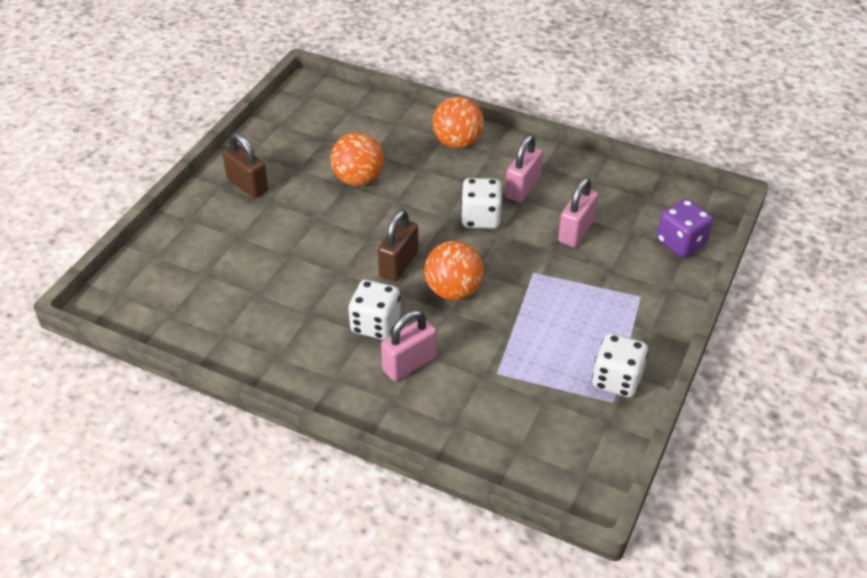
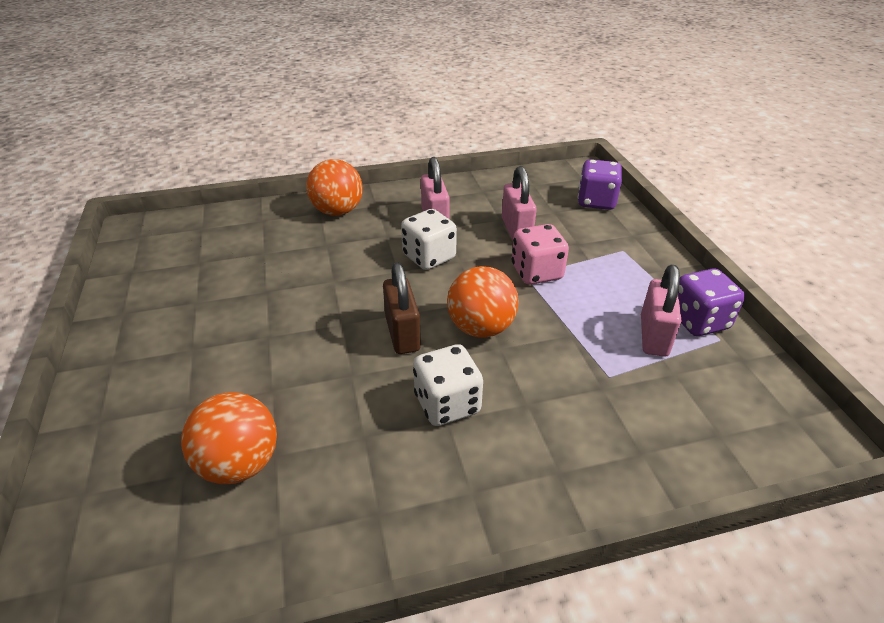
camera: 40 degrees left, 5 degrees down
(247, 185) = (147, 345): brown padlock -> none
(358, 179) = (274, 281): orange ball -> orange ball (240, 463)
(409, 364) = (527, 421): pink padlock -> pink padlock (654, 336)
(545, 274) = (536, 272): none -> pink dice
(617, 380) = (698, 321): white dice -> purple dice

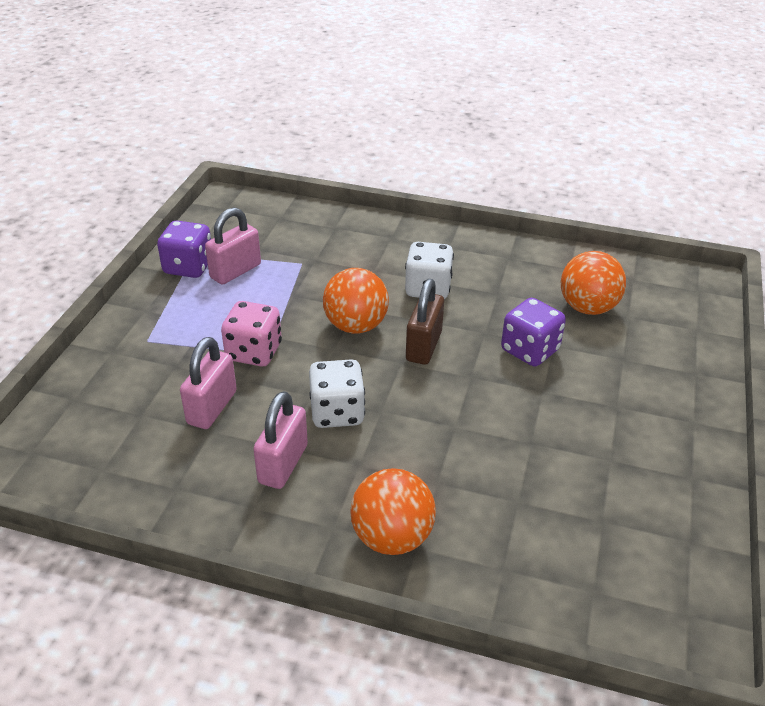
camera: 150 degrees left, 0 degrees up
(596, 201) = (77, 407): purple dice -> purple dice (530, 350)

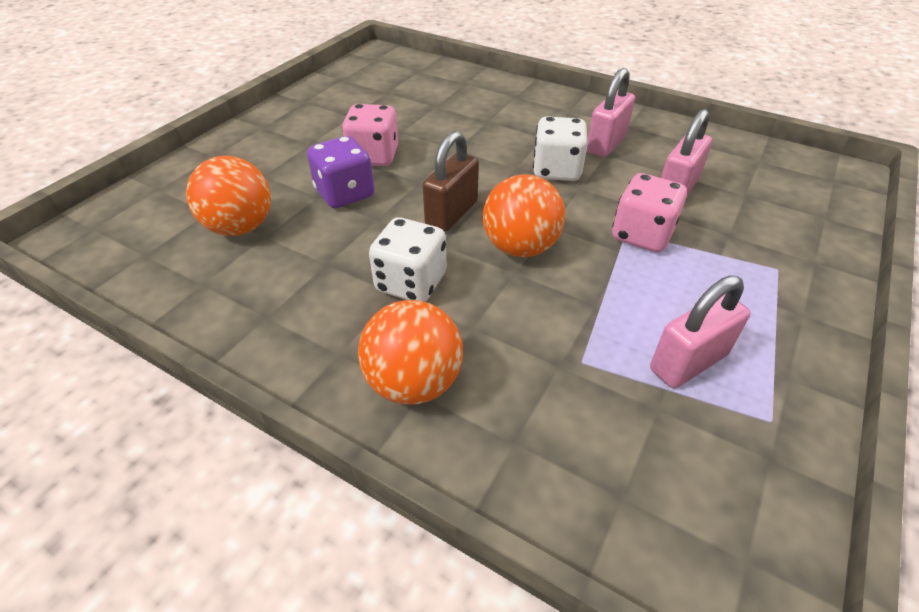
camera: 165 degrees left, 5 degrees up
(188, 267) = (770, 386): purple dice -> none
(392, 537) = (530, 101): orange ball -> orange ball (414, 382)
(536, 399) = (373, 156): none -> pink dice

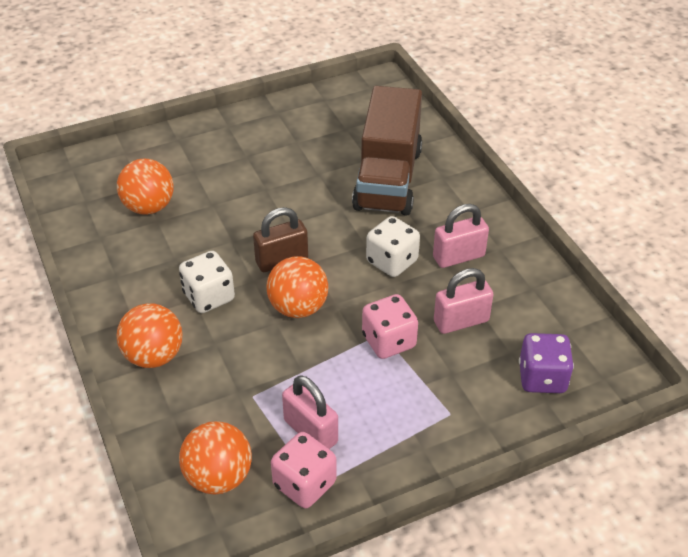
camera: 35 degrees right, 0 degrees up
(345, 194) = (230, 211): purple dice -> purple dice (542, 378)
(373, 156) = (277, 188): pink dice -> pink dice (304, 484)
(471, 113) = (388, 179): none -> brown truck
(663, 486) = (218, 477): none -> orange ball
(688, 362) = (310, 431): pink padlock -> pink padlock turned 45 degrees clockwise

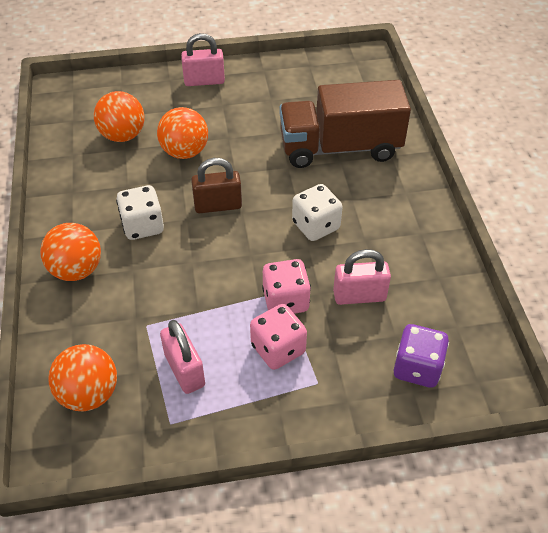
camera: 15 degrees right, 5 degrees up
(298, 307) = (216, 252): orange ball -> orange ball (185, 152)
(304, 484) = (161, 419): pink dice -> pink dice (278, 349)
(388, 179) = (340, 148): brown truck -> brown truck turned 60 degrees clockwise
(458, 257) = (379, 233): pink padlock -> pink padlock (204, 81)

